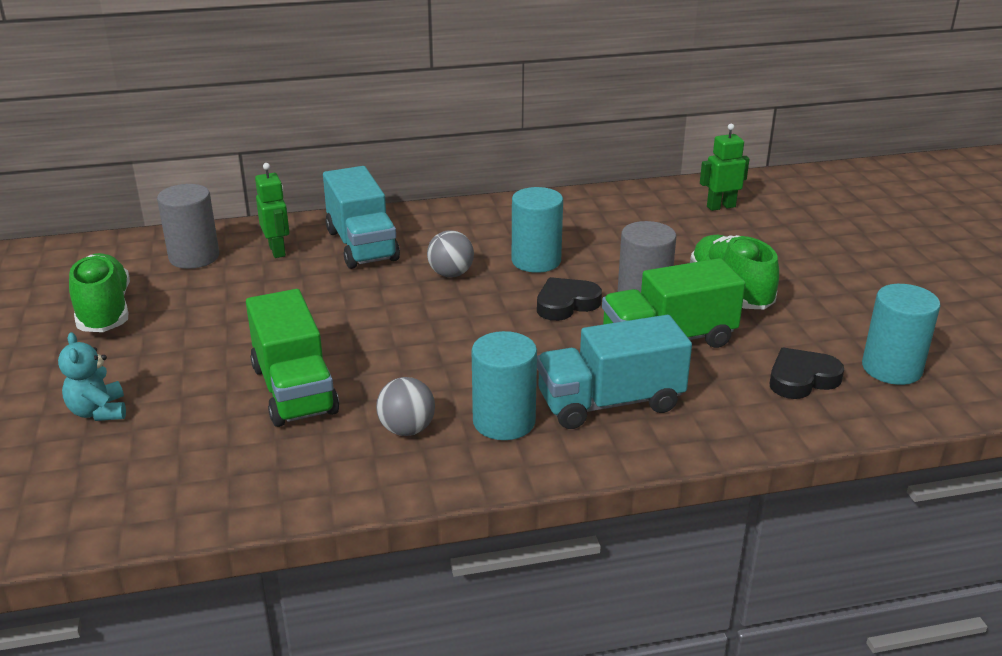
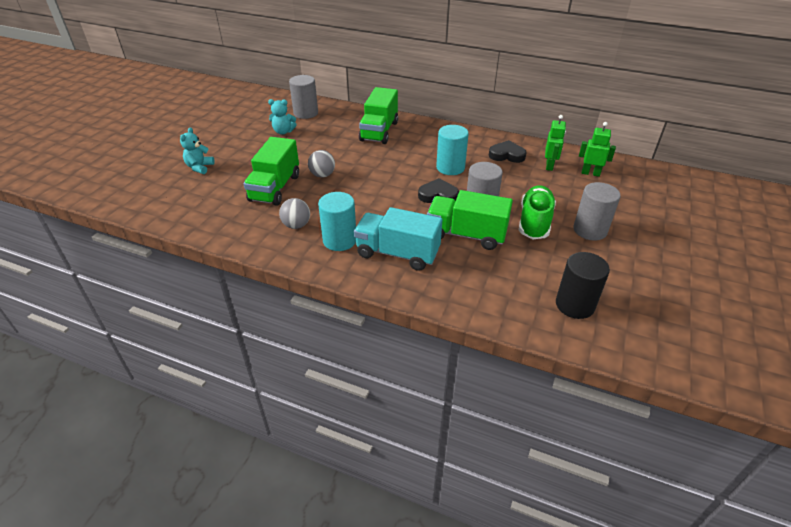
camera: 35 degrees right, 10 degrees up
(104, 311) = (247, 126): green shoe -> none
(190, 299) = (283, 132): none -> turquoise teddy bear
(277, 250) = (341, 121): green robot -> green robot (549, 166)
(362, 245) = (379, 131): turquoise truck -> green truck
(451, 274) = (402, 159): grey ball -> grey ball (322, 175)
(801, 379) = (513, 286): black heart -> black heart (507, 155)
(802, 275) = (590, 230): none -> grey cylinder
(891, 368) = (575, 305): turquoise cylinder -> black cylinder

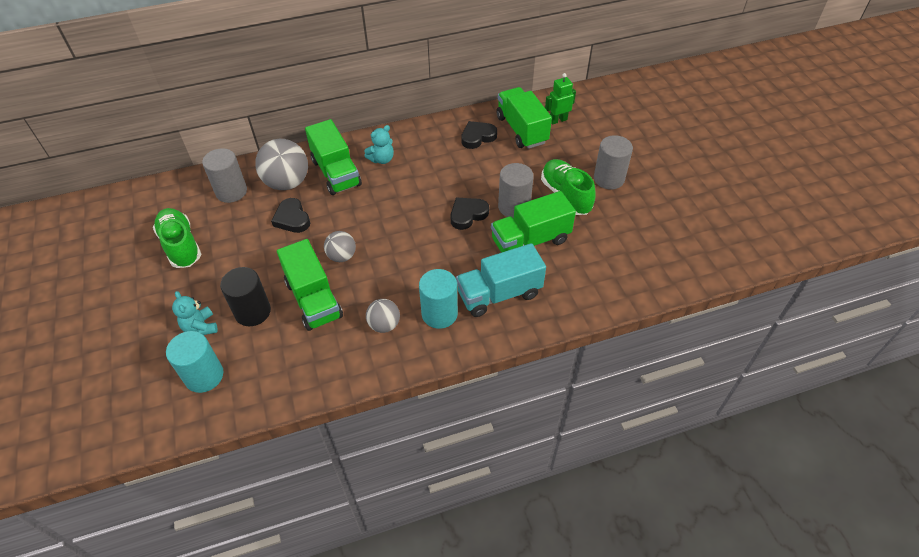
camera: 40 degrees left, 10 degrees up
(244, 125) = (181, 246): none -> green shoe
(283, 132) = (236, 229): turquoise teddy bear -> turquoise teddy bear (382, 159)
(320, 142) = (292, 219): none -> black heart
(342, 123) = (287, 183): none -> grey ball
(450, 168) = (446, 178): turquoise cylinder -> turquoise cylinder (204, 376)
(549, 166) = (521, 130): green robot -> green truck
(575, 305) = (659, 253): black cylinder -> black cylinder (252, 312)

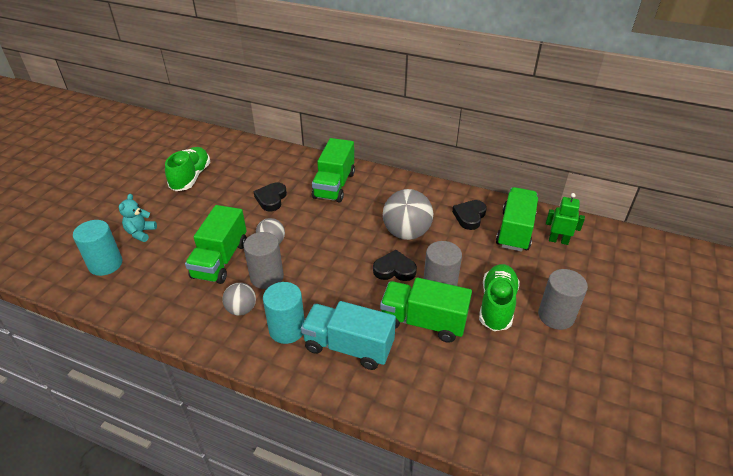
camera: 40 degrees right, 10 degrees down
(231, 192) = (257, 161): grey cylinder -> grey cylinder (267, 277)
(252, 312) = (178, 243): black cylinder -> none
(287, 183) = (295, 174): grey ball -> grey ball (406, 233)
(382, 159) = (376, 193): turquoise teddy bear -> none
(477, 137) = (469, 216): black heart -> black heart turned 75 degrees counterclockwise

